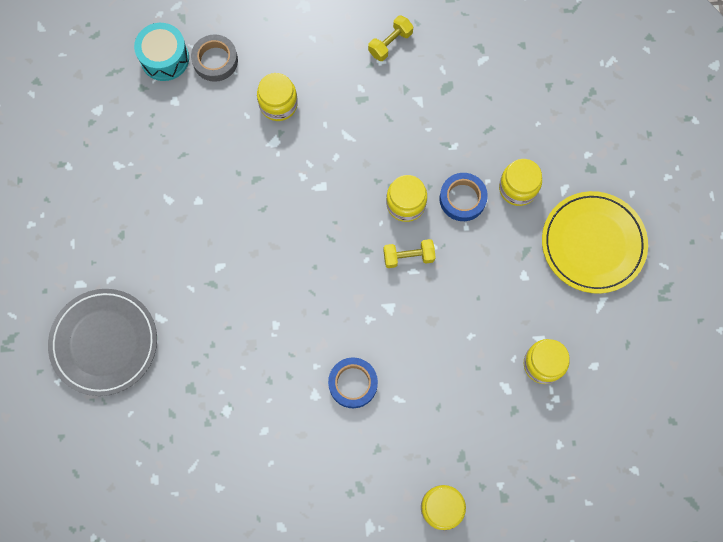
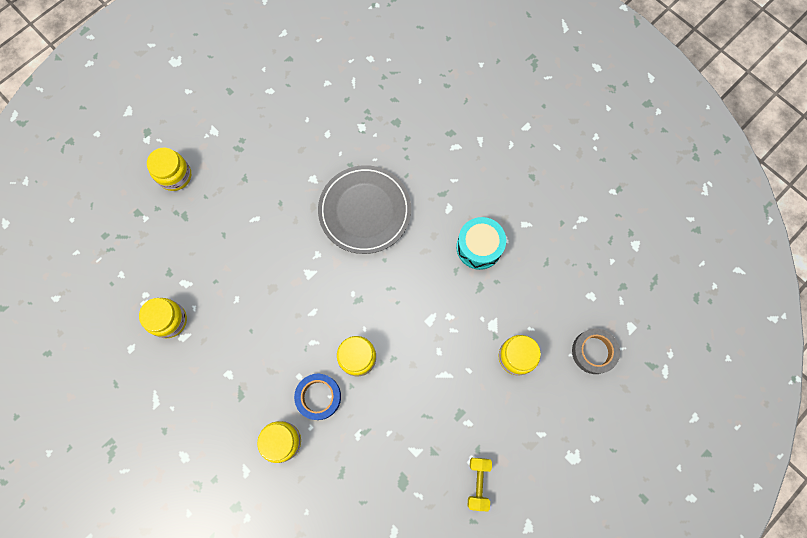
camera: 140 degrees right, 0 degrees up
(104, 343) = (475, 106): grey plate -> grey plate (365, 211)
(164, 58) = (630, 322): turquoise drum -> turquoise drum (479, 247)
(353, 383) = (293, 205): blue tape -> none
(408, 256) = (324, 320): yellow dumbbell -> none
(593, 243) = (192, 443): yellow plate -> none

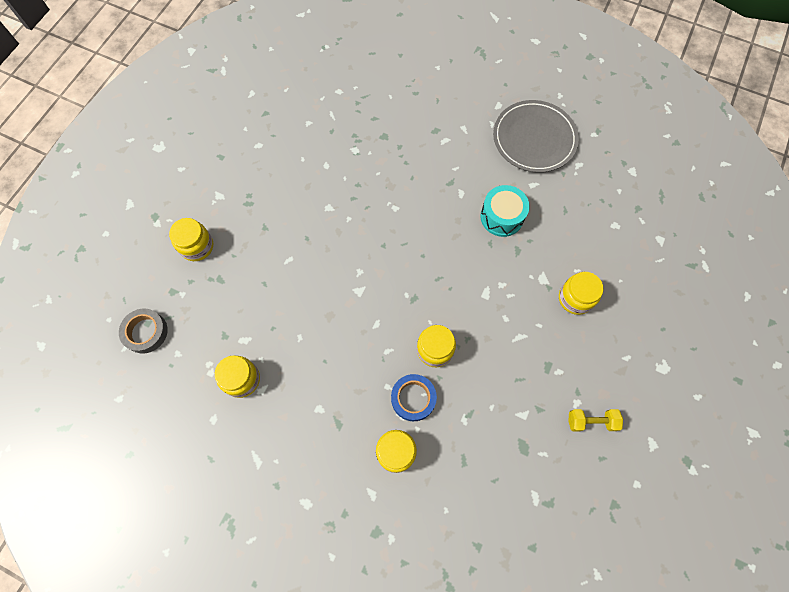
camera: 20 degrees left, 5 degrees down
(365, 211) = (387, 219): grey plate -> grey plate (534, 139)
(478, 482) = (591, 421): yellow dumbbell -> yellow dumbbell turned 75 degrees counterclockwise
(593, 352) = (639, 271): grey tape -> grey tape (145, 332)

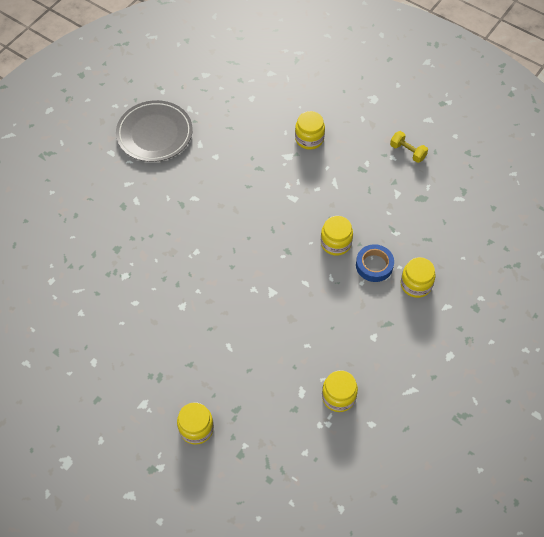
camera: 80 degrees left, 10 degrees down
(145, 332) = (278, 481): grey tape -> none
(502, 217) = (225, 173): turquoise drum -> none
(591, 421) = (407, 152): yellow dumbbell -> yellow dumbbell turned 60 degrees counterclockwise

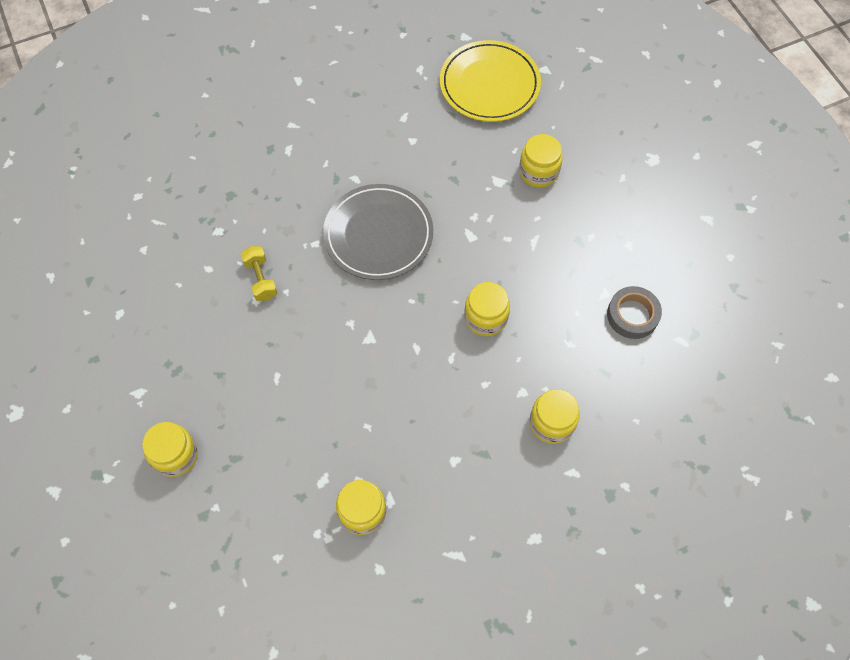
camera: 30 degrees right, 5 degrees up
(154, 134) = (360, 80): grey plate -> grey plate (378, 234)
(242, 98) = (489, 85): none -> yellow plate
(374, 265) = (515, 370): blue tape -> none
(407, 152) = (653, 247): yellow dumbbell -> yellow dumbbell (261, 279)
(421, 198) = (632, 315): none -> grey tape

